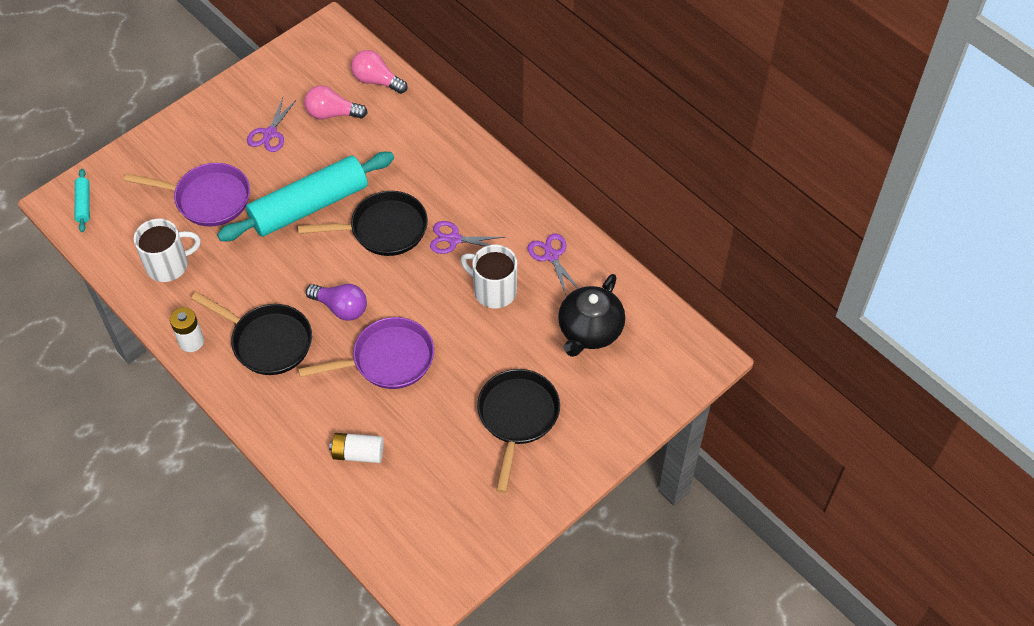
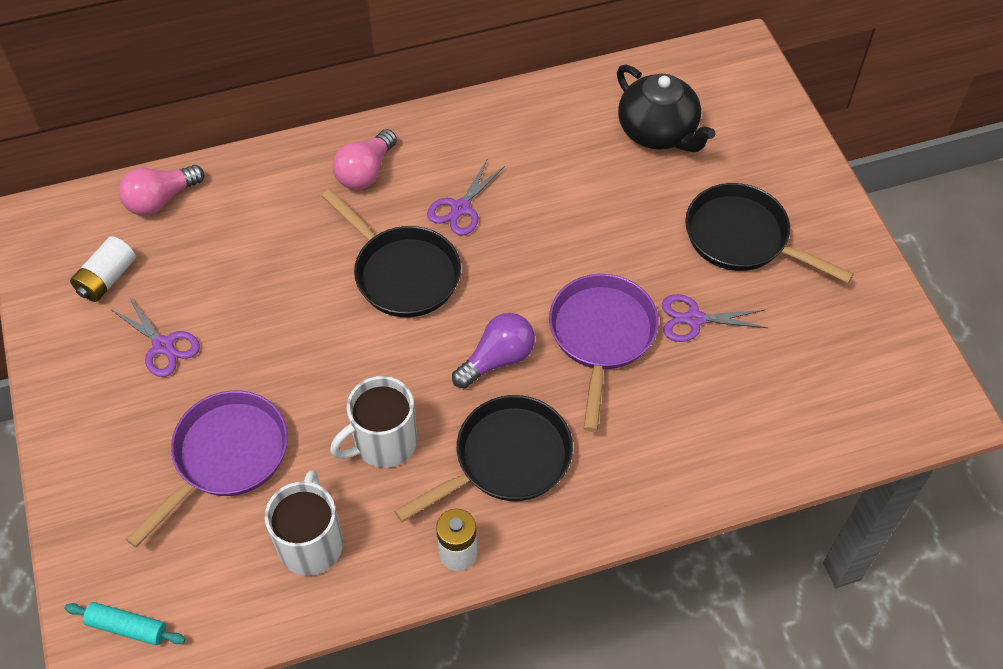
camera: 65 degrees left, 0 degrees up
(309, 206) = (315, 340): turquoise rolling pin -> none
(332, 114) = (180, 265): pink light bulb -> pink light bulb (365, 172)
(358, 453) = (723, 413): white battery -> white battery (107, 279)
(383, 229) = (402, 273): black pan -> black pan turned 120 degrees clockwise
(493, 290) = (557, 197): white mug -> white mug (383, 442)
(551, 256) = (538, 127): purple scissors -> purple scissors (694, 319)

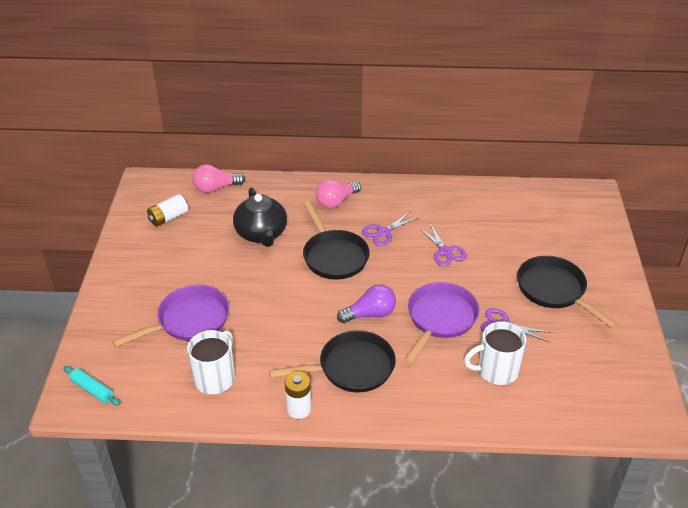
camera: 20 degrees right, 15 degrees down
(163, 346) = (182, 257): purple scissors -> purple scissors (445, 251)
(383, 442) = (282, 338): white mug -> white mug (496, 370)
(658, 132) = (523, 222): black teapot -> black teapot (261, 234)

